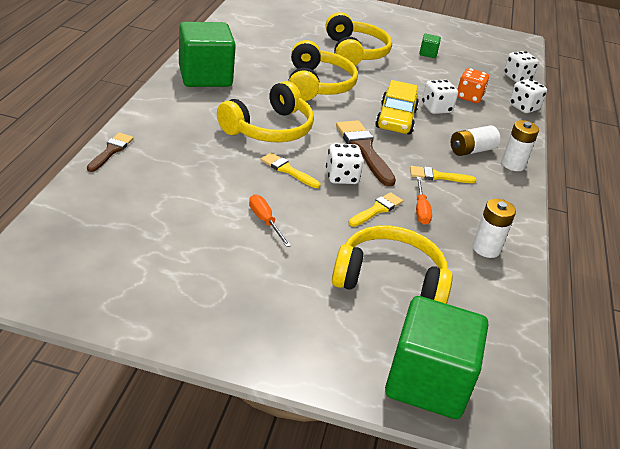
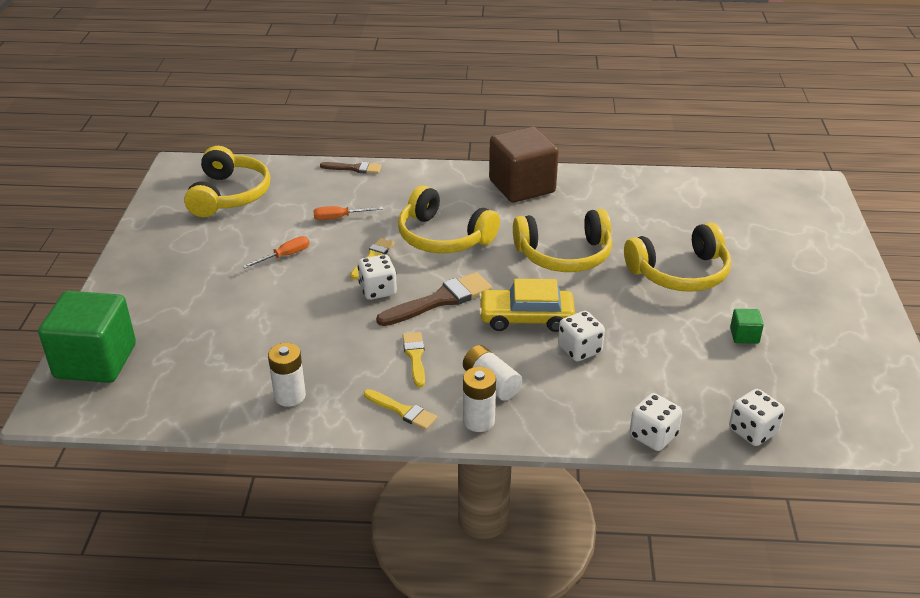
camera: 85 degrees right, 0 degrees up
(205, 76) = (522, 186): green cube -> brown cube
(377, 209) = (330, 317): yellow brush -> yellow brush (402, 411)
(390, 280) = (221, 333): yellow headphones -> yellow headphones (229, 195)
(421, 210) = (342, 347): orange screwdriver -> orange screwdriver (339, 218)
(469, 97) = (638, 379): orange dice -> none

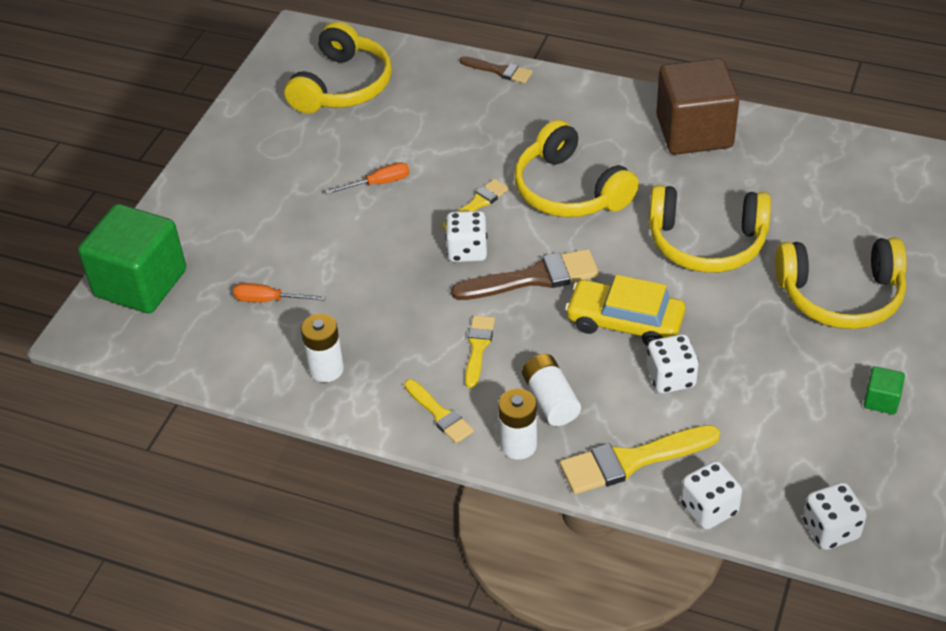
camera: 20 degrees right, 10 degrees up
(339, 218) = (458, 140): orange screwdriver -> orange screwdriver (269, 300)
(576, 414) = (631, 460): none -> yellow brush

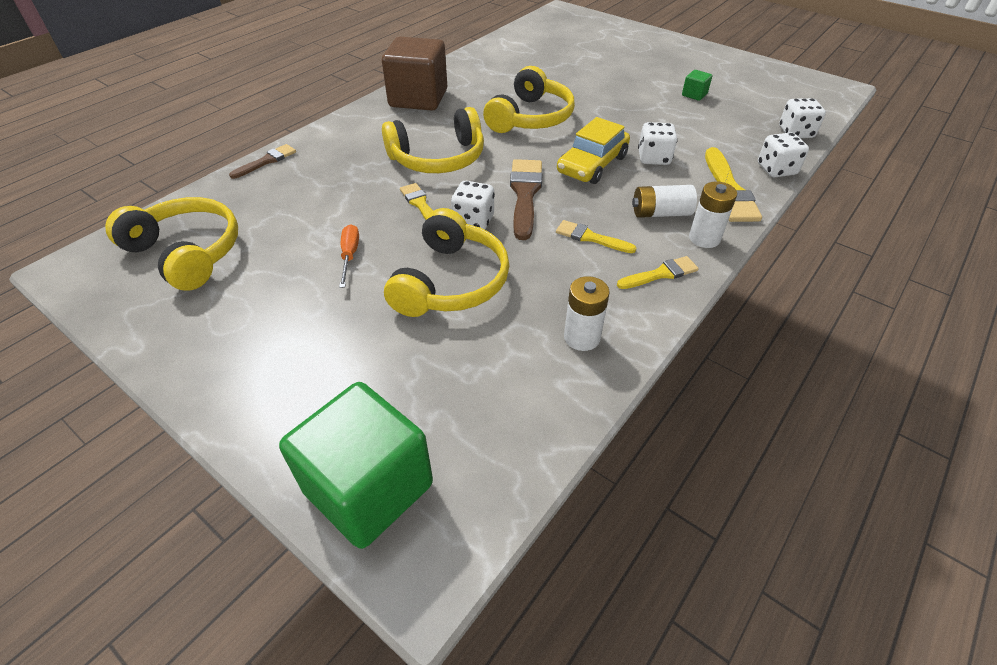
camera: 75 degrees left, 0 degrees up
(269, 300) = (465, 365): orange screwdriver -> none
(841, 295) = (603, 86): yellow headphones -> yellow headphones (450, 281)

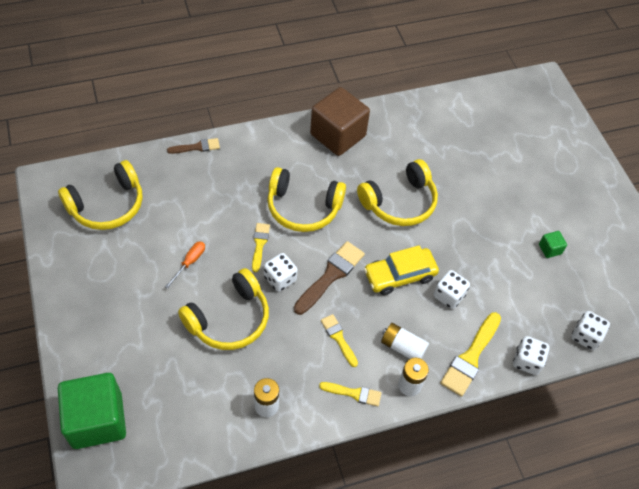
camera: 30 degrees right, 10 degrees up
(187, 253) = (107, 205): yellow headphones -> yellow headphones turned 75 degrees clockwise

